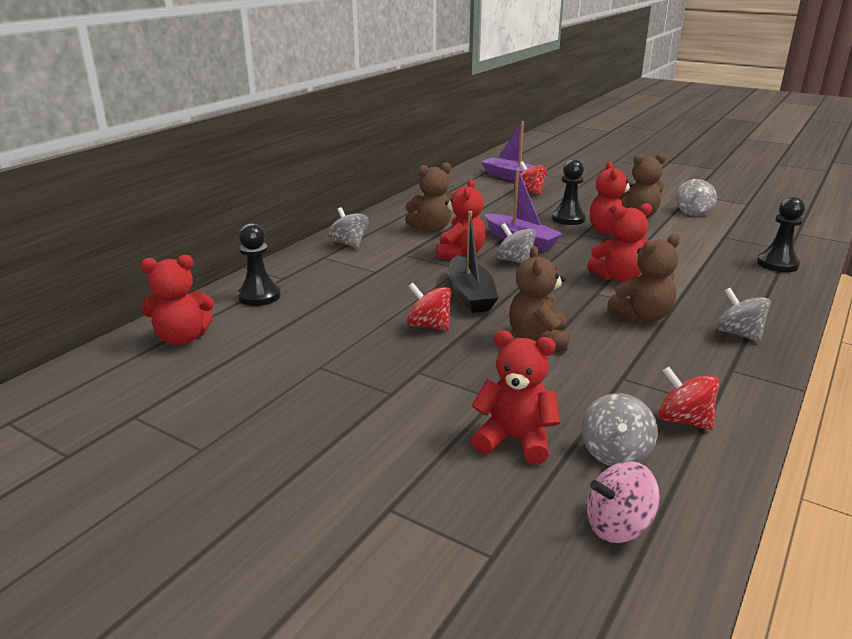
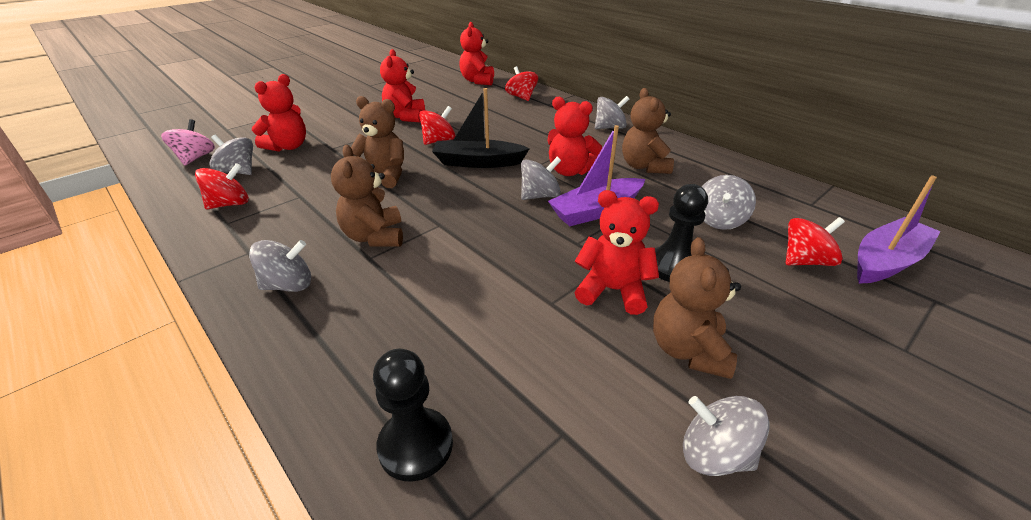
camera: 105 degrees right, 10 degrees up
(259, 296) = (521, 97): black pawn -> red spinning top
(500, 208) = (719, 220): none -> grey spinning top
(618, 277) = (465, 249): red teddy bear -> red teddy bear (406, 117)

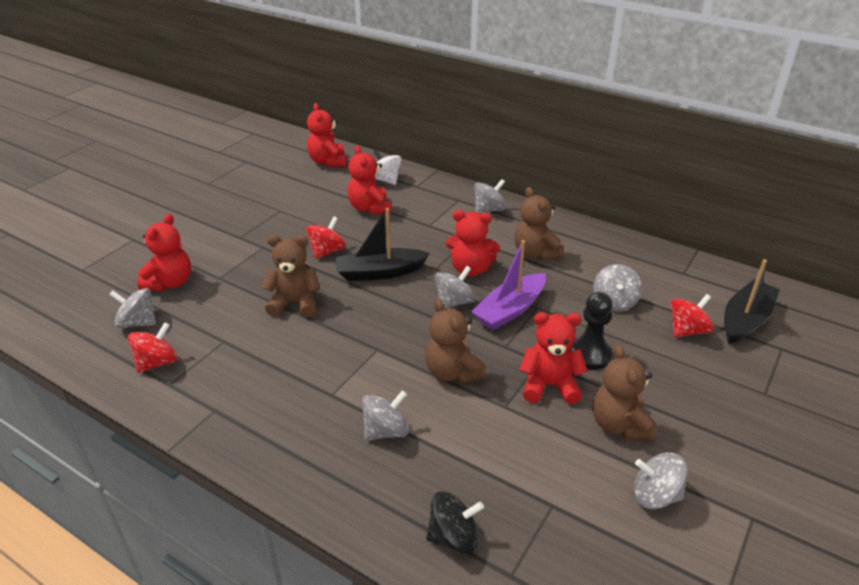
camera: 15 degrees left, 0 degrees up
(195, 158) = (76, 313): pink spinning top -> none
(288, 285) = (275, 434): grey spinning top -> grey spinning top (386, 431)
(374, 237) = (324, 372): brown teddy bear -> brown teddy bear (453, 372)
(406, 117) = (275, 224): red teddy bear -> red teddy bear (370, 208)
(415, 445) = (453, 537): black pawn -> black spinning top
(521, 97) = (385, 180): red spinning top -> white spinning top
(886, 261) = (745, 320): purple boat -> black boat

